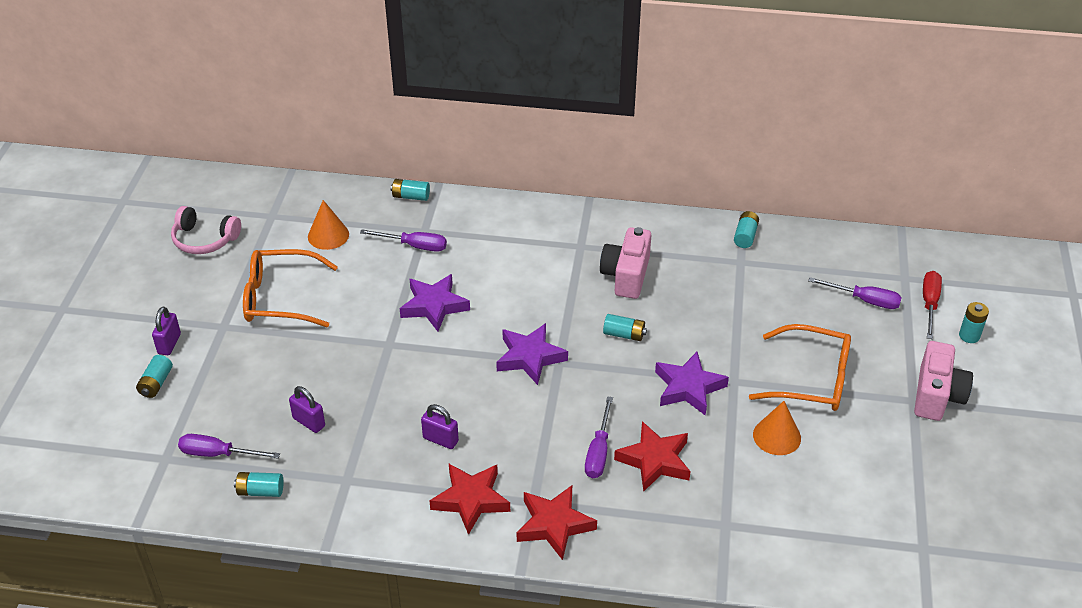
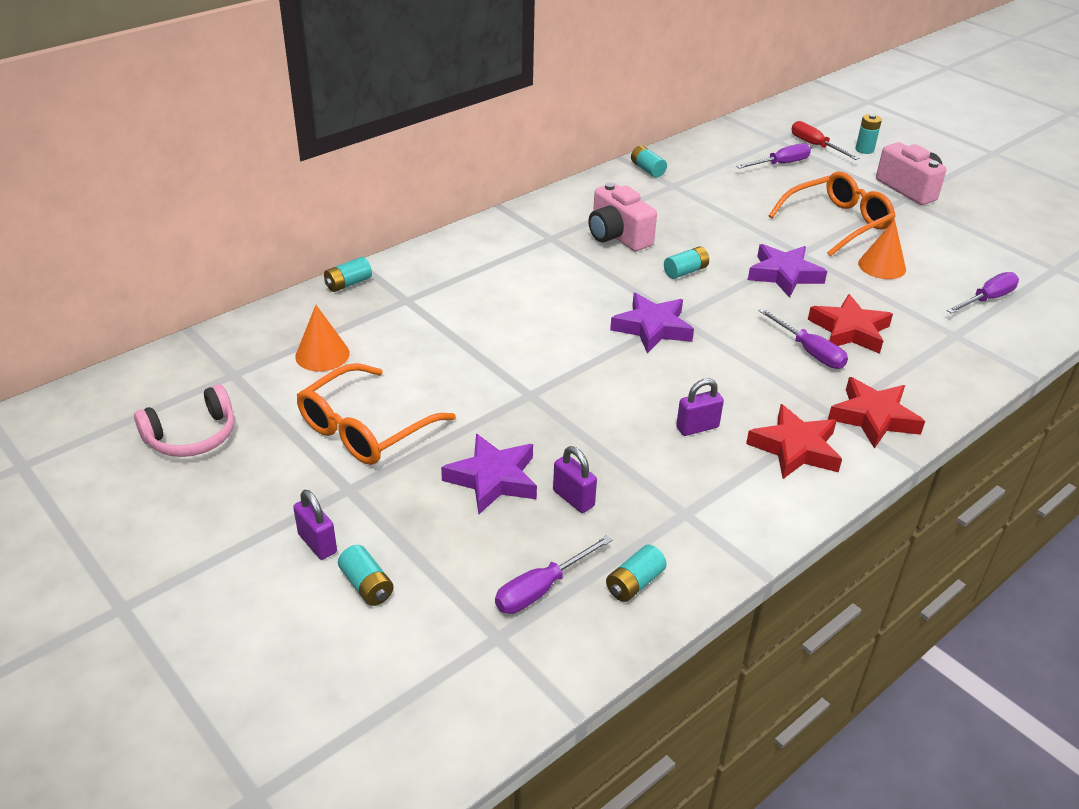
camera: 50 degrees left, 5 degrees down
(309, 422) = (573, 498): purple padlock -> purple padlock turned 60 degrees clockwise
(414, 246) = (418, 315): purple screwdriver -> purple screwdriver (987, 299)
(434, 306) = (515, 344): purple star -> purple star (493, 479)

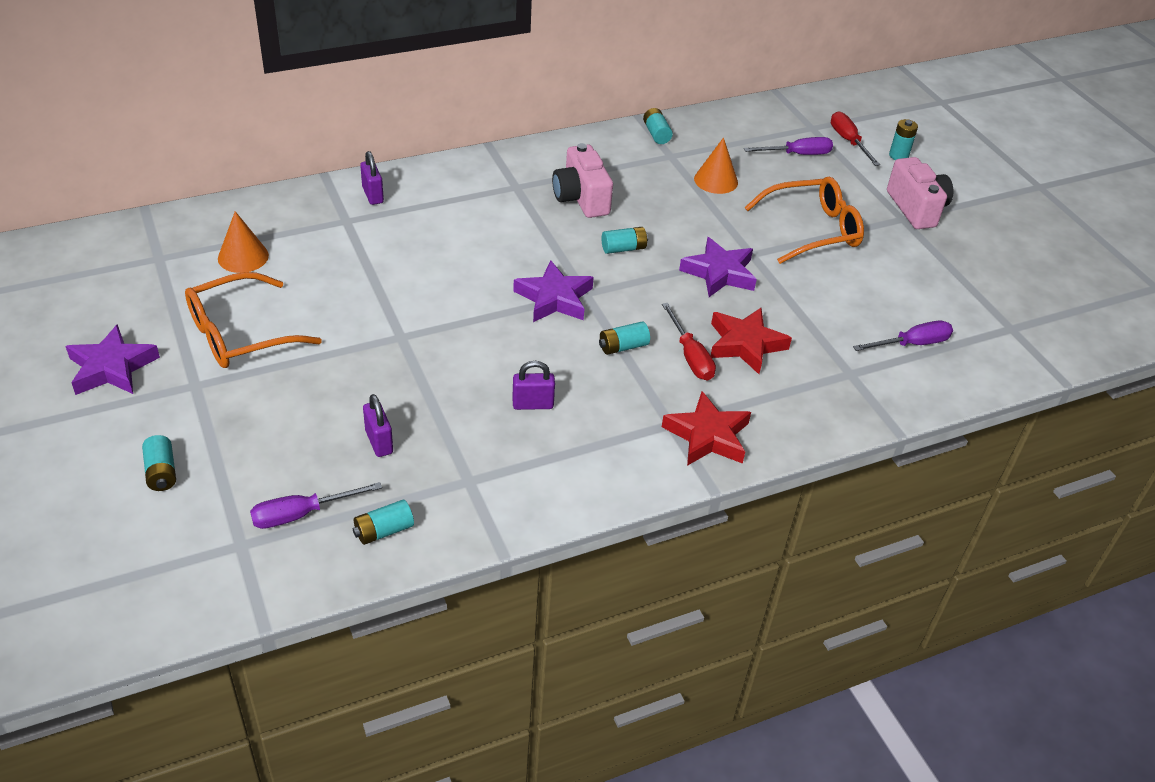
camera: 15 degrees right, 5 degrees up
(192, 436) = (95, 306): pink headphones -> none
(317, 543) = (143, 426): purple padlock -> purple padlock (373, 195)
(348, 284) = (304, 193): turquoise battery -> turquoise battery (623, 347)
(493, 479) = (321, 406): purple star -> purple star (112, 367)
(795, 448) = (611, 447): red star -> none
(809, 351) = (690, 356): purple screwdriver -> red screwdriver
(882, 266) = (826, 285): orange cone -> orange cone (716, 180)

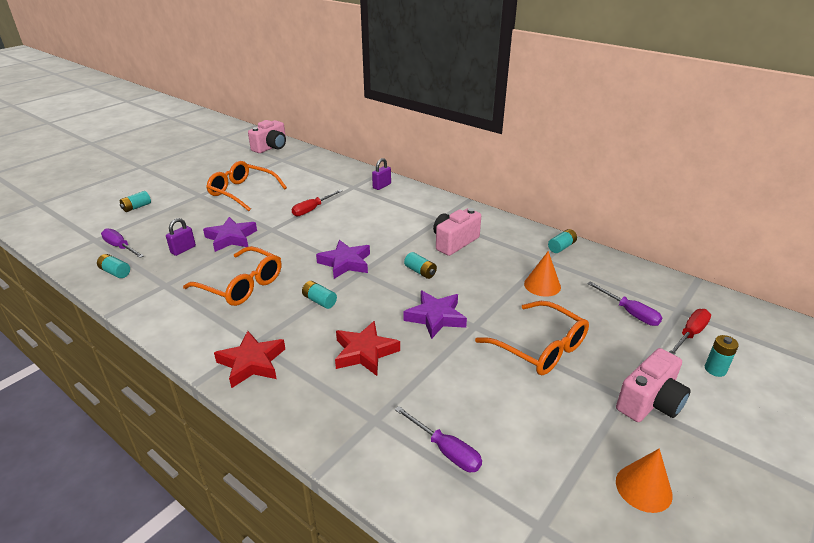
camera: 65 degrees right, 10 degrees down
(87, 255) = (271, 147): none -> pink camera
(112, 367) = (200, 176): purple star -> purple star (231, 238)
(243, 257) = (300, 174): orange cone -> orange cone (643, 488)
(532, 404) = (241, 285): purple padlock -> orange glasses
(690, 356) = (331, 331): red screwdriver -> red screwdriver (312, 209)

